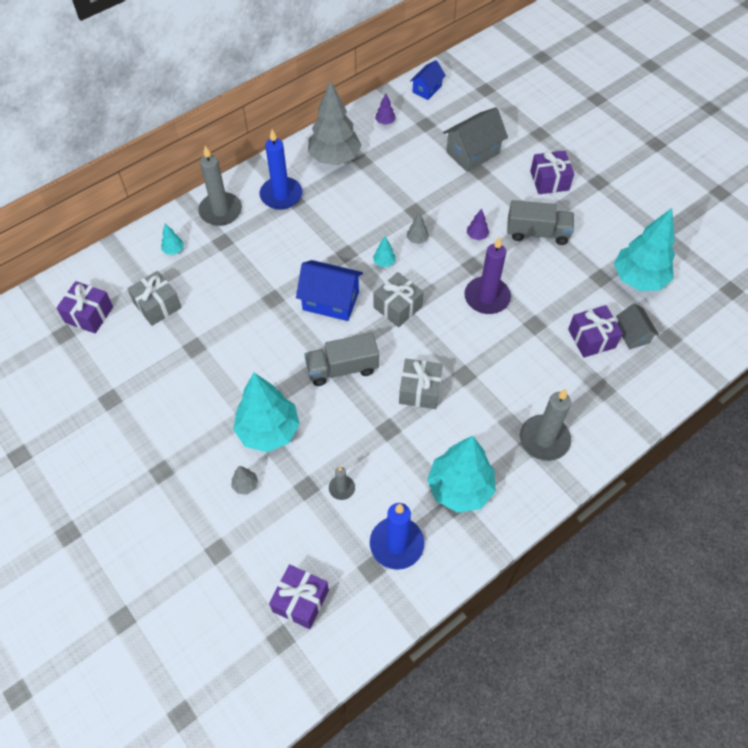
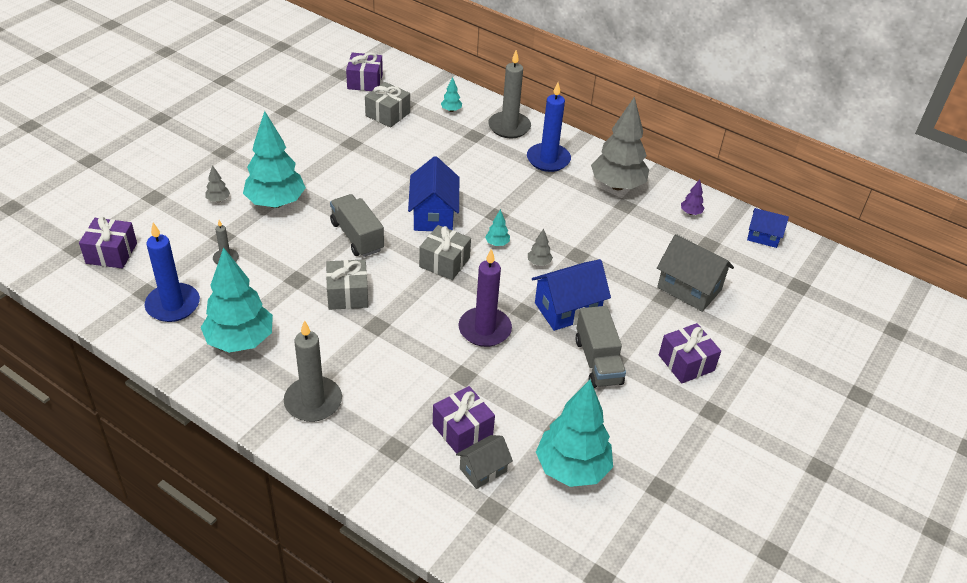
camera: 70 degrees right, 15 degrees down
(477, 236) = (567, 309): purple tree -> blue house

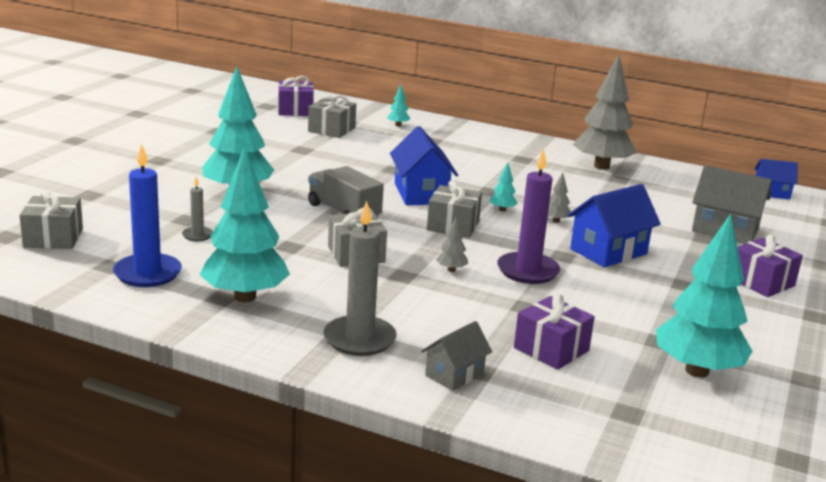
camera: 10 degrees left, 20 degrees down
(111, 253) = (53, 238): purple gift -> grey gift
(218, 200) = (169, 193): grey tree -> grey tree (451, 270)
(483, 470) = (596, 380): grey house -> grey house (454, 374)
(509, 127) = (465, 134): grey candle -> none
(548, 159) = (519, 153): blue candle -> none
(598, 361) = (667, 287): grey truck -> none
(690, 213) = (688, 181): purple tree -> none

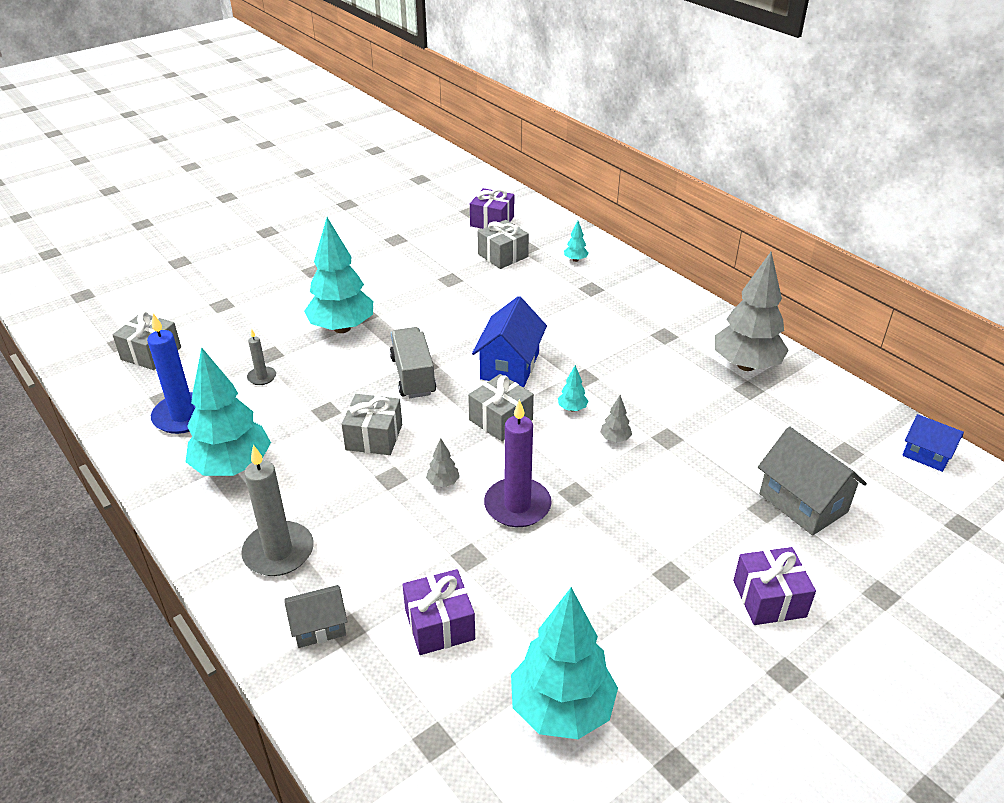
camera: 30 degrees right, 15 degrees up
(608, 251) = (631, 500): blue house -> none

